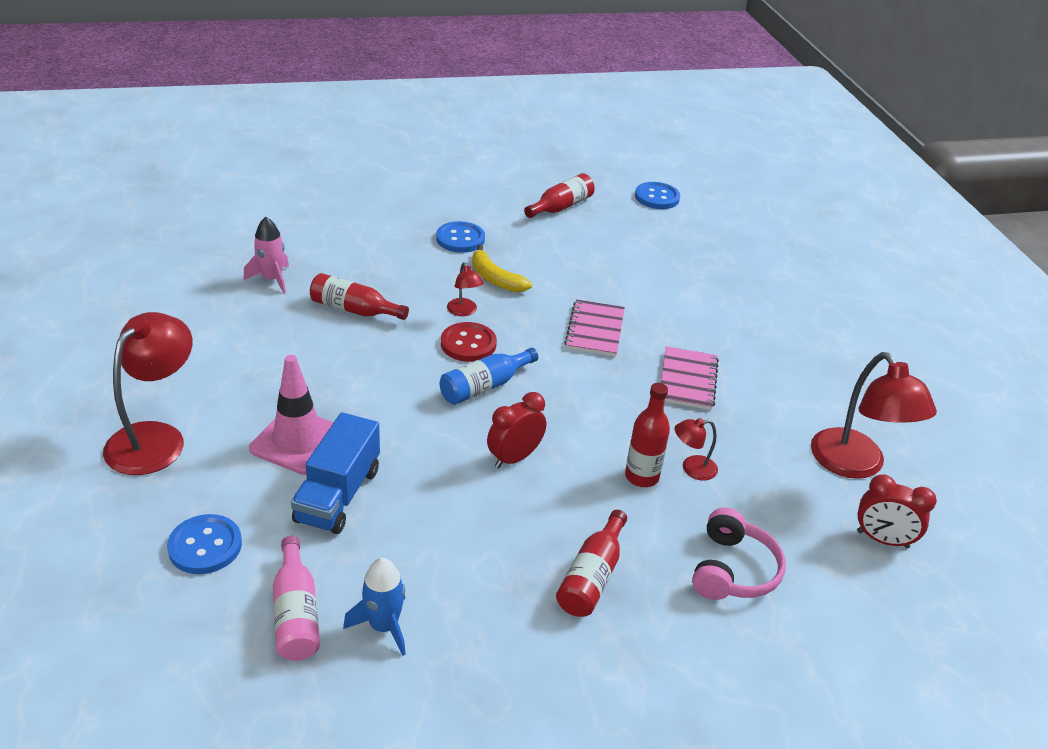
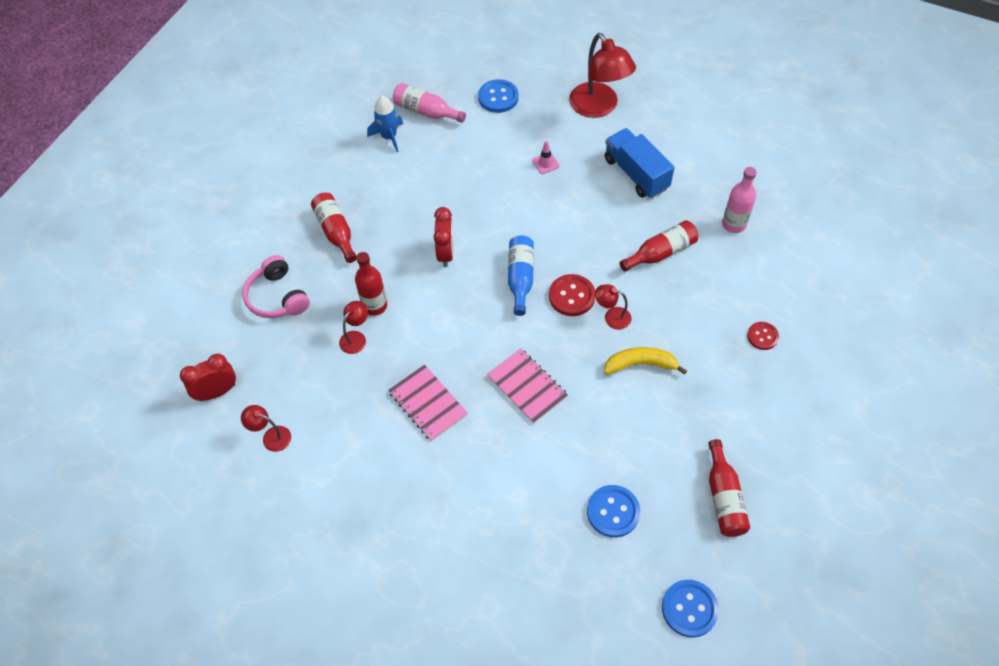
camera: 135 degrees right, 20 degrees up
(272, 279) = (734, 224): pink rocket -> pink bottle
(298, 441) = (545, 163): pink traffic cone -> pink traffic cone, size x0.44
(338, 495) = (488, 160): blue truck -> blue truck (636, 174)
(393, 229) = (762, 336): none -> red button
(460, 239) = (716, 376): blue button -> blue button (613, 512)
(855, 465) = (271, 436): red lamp -> red lamp, size x0.48

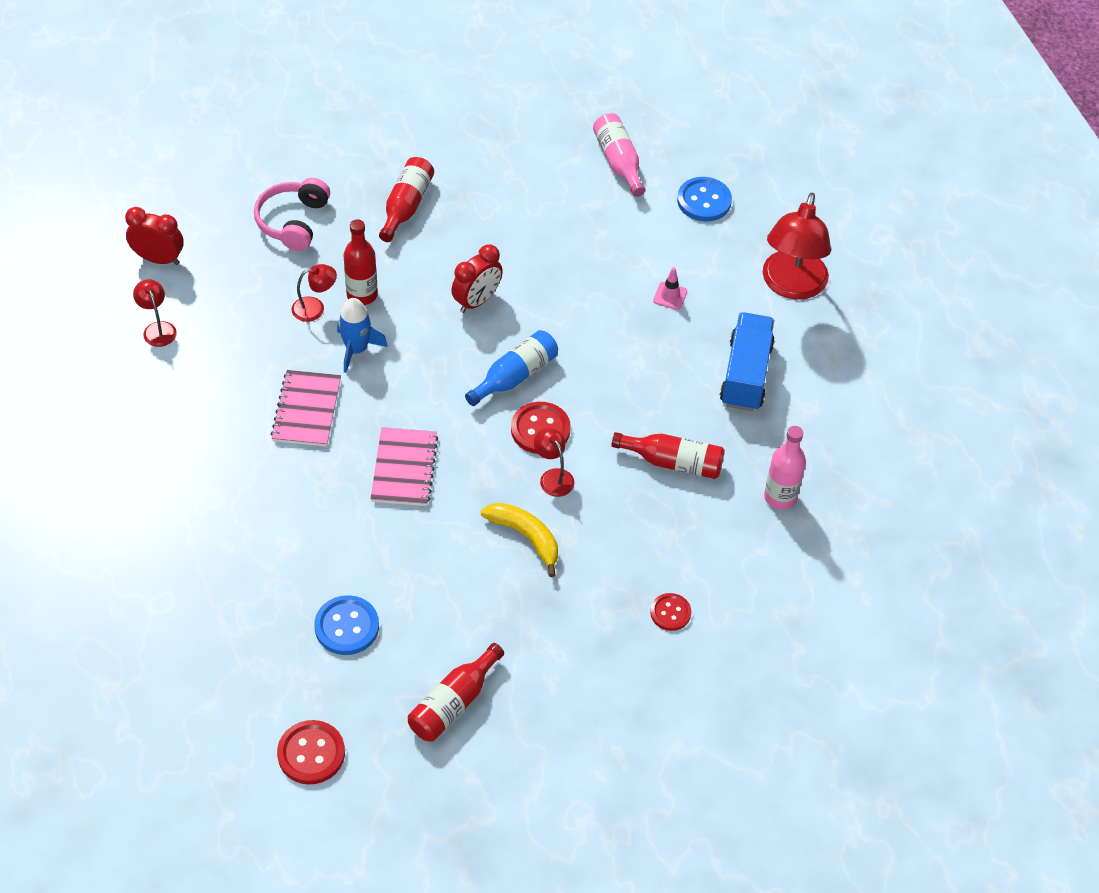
camera: 40 degrees right, 5 degrees down
(389, 137) = (555, 159): blue rocket -> blue rocket (356, 349)
(689, 609) = (311, 753): blue button -> red button

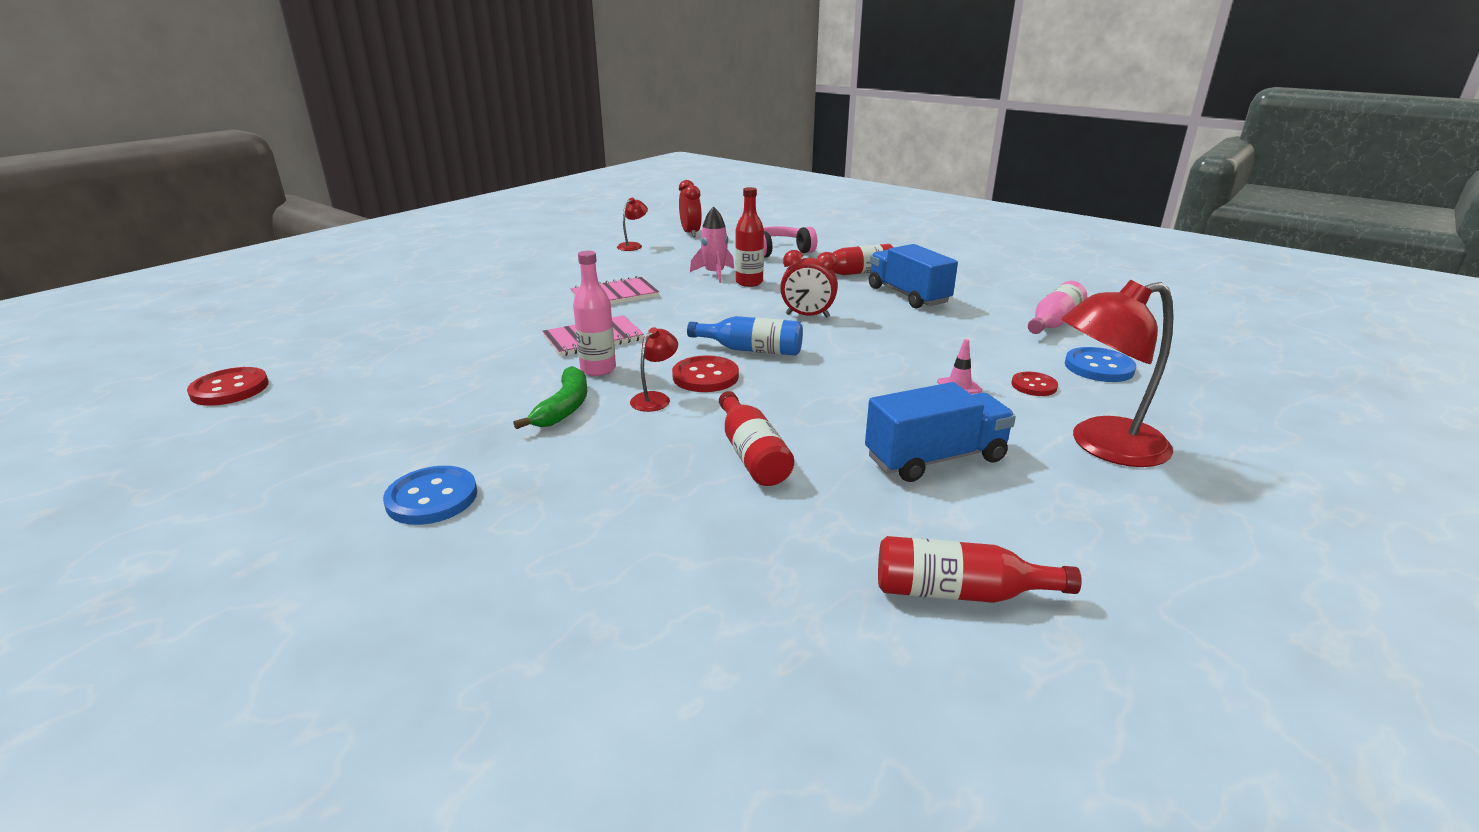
camera: 60 degrees right, 25 degrees down
(315, 308) = (714, 274): red lamp -> pink rocket
(347, 627) = (393, 364): blue button -> blue button (432, 498)
(356, 349) = (694, 294): blue rocket -> none
(454, 703) = (316, 434): red bottle -> red bottle (960, 592)
(491, 207) = (908, 295): none -> blue truck
(526, 537) = (564, 407): yellow banana -> green banana
(670, 613) = (523, 524): red button -> red button (1034, 386)
(780, 497) = (790, 546): pink bottle -> pink bottle (598, 369)

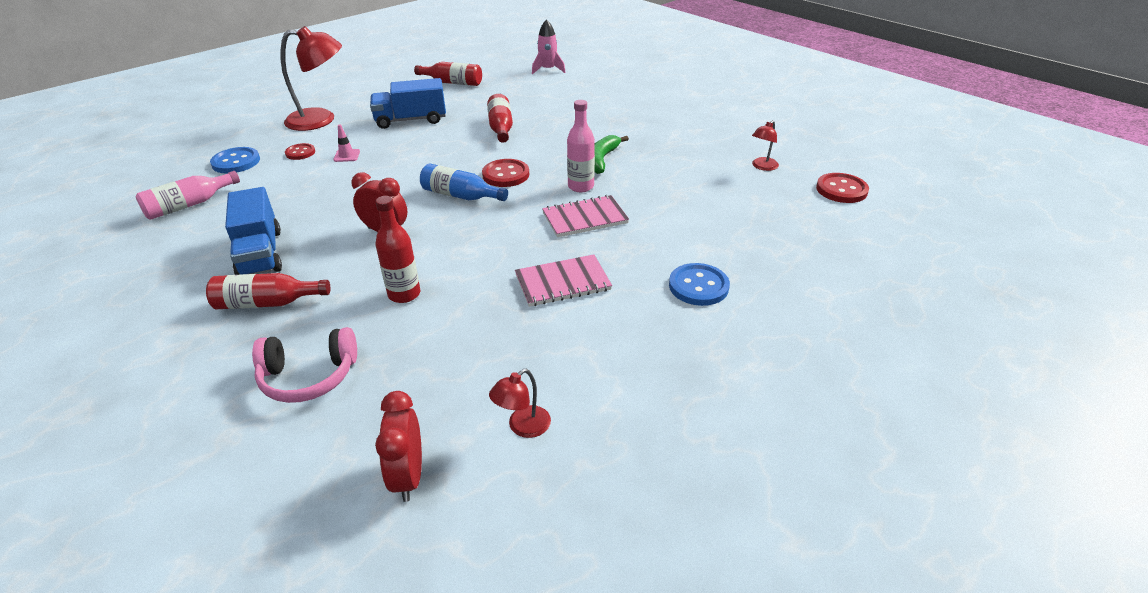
camera: 170 degrees left, 10 degrees up
(432, 498) = (658, 120): blue button -> blue button (698, 286)
(655, 398) = (544, 161): red lamp -> red lamp (762, 167)
(714, 274) = (434, 318): pink rocket -> pink rocket (548, 70)

